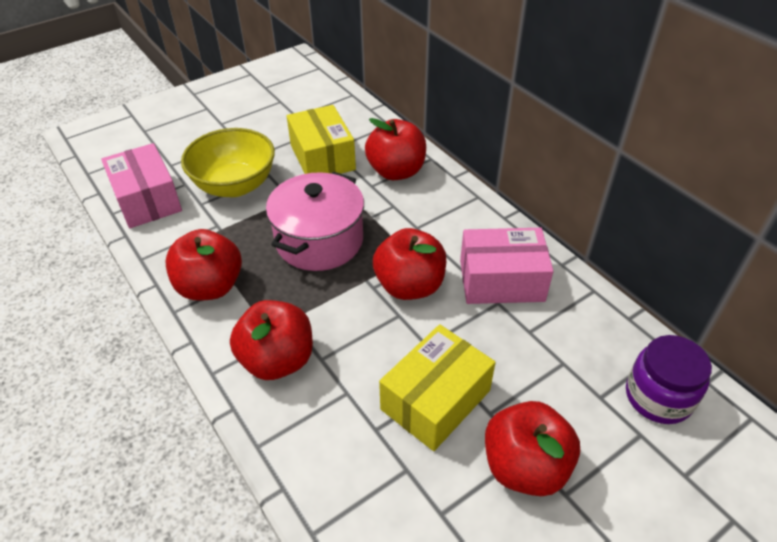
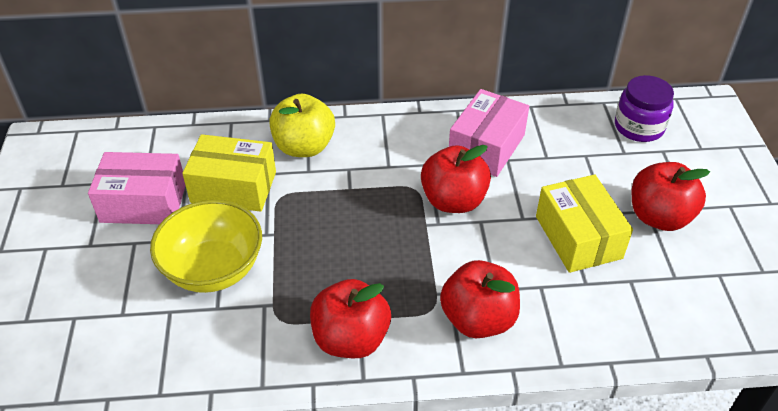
camera: 60 degrees left, 0 degrees up
(147, 200) = (166, 354): pink box -> pink box (143, 202)
(319, 240) = (352, 236): pink pot -> none
(396, 171) = (304, 147): red apple -> yellow apple

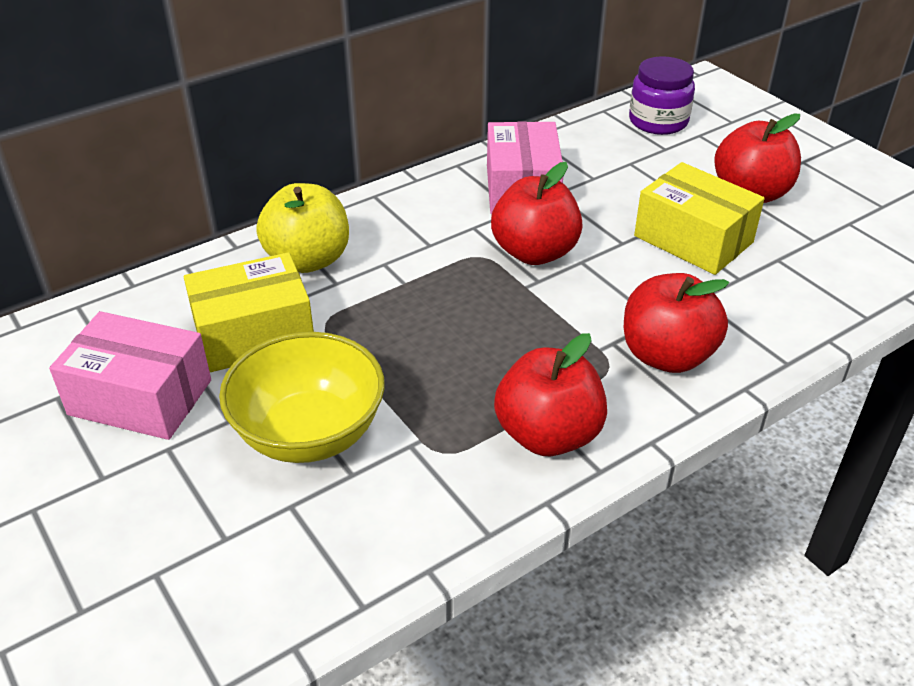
camera: 30 degrees left, 5 degrees down
(143, 202) = (140, 397): pink box -> pink box turned 45 degrees clockwise

